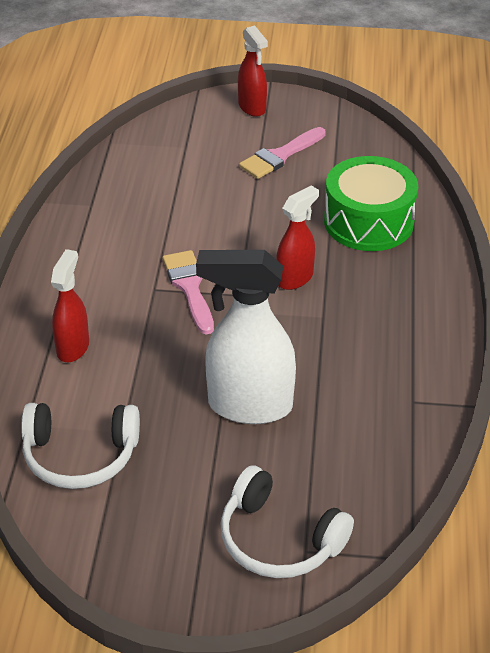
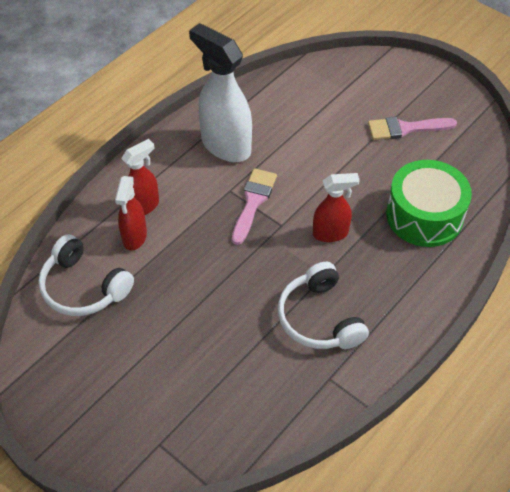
camera: 35 degrees right, 10 degrees up
(249, 406) = (215, 314): white spray bottle -> white spray bottle (225, 145)
(252, 108) = (419, 79): red spray bottle -> red spray bottle (134, 237)
(279, 539) = (149, 425): white headphones -> white headphones (319, 318)

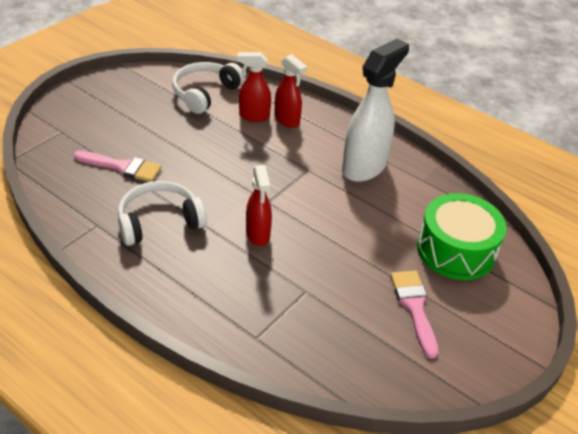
camera: 85 degrees right, 10 degrees down
(253, 202) = (295, 184): pink brush -> pink brush (122, 167)
(424, 215) = (283, 311): green drum -> green drum (456, 250)

